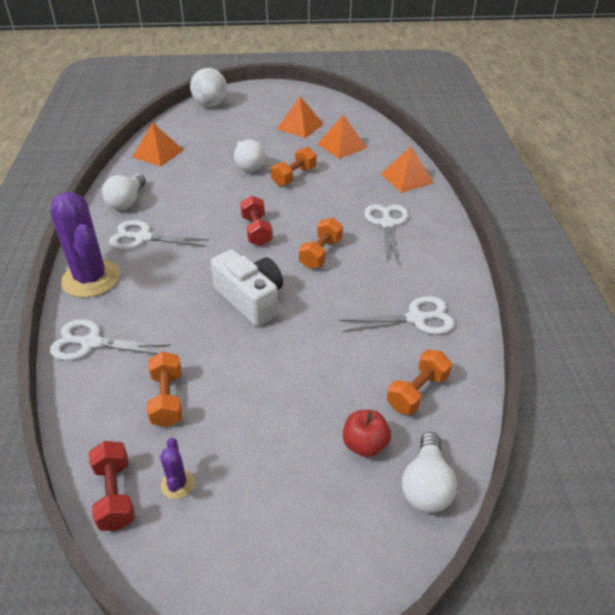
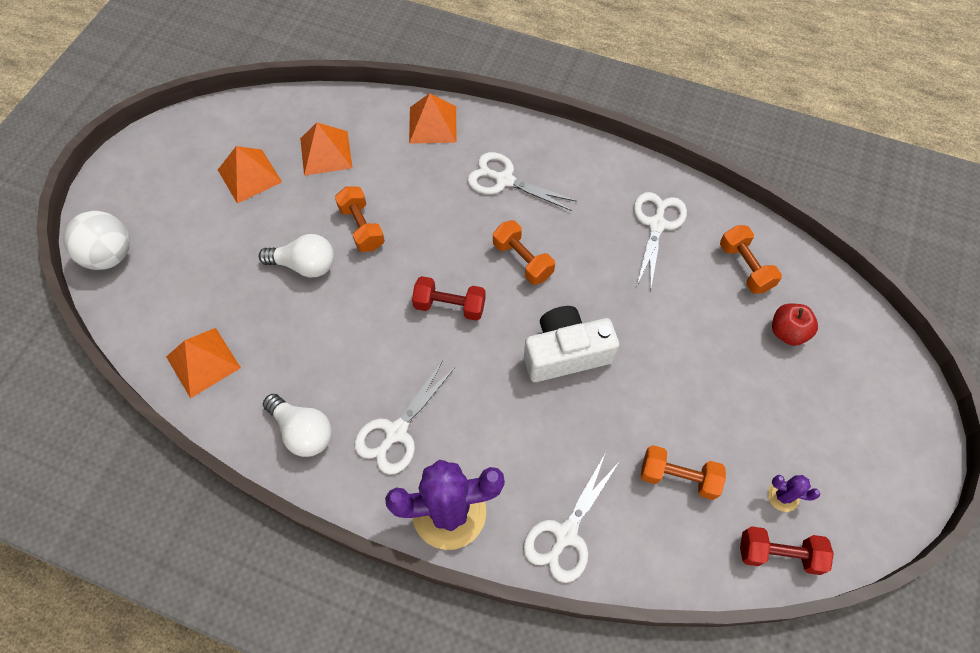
camera: 65 degrees left, 20 degrees up
(426, 485) = (840, 307): white light bulb -> none

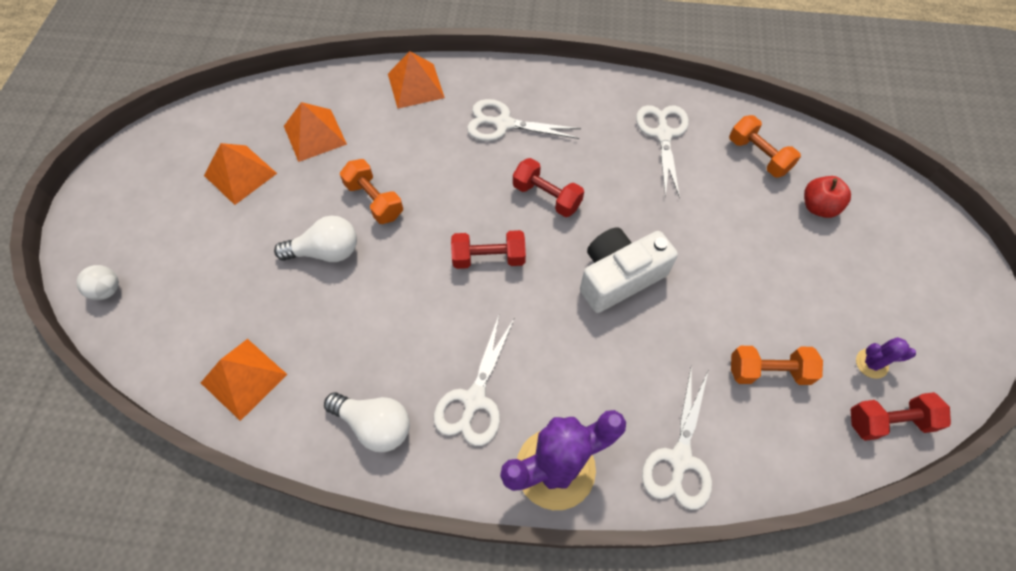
camera: 15 degrees left, 0 degrees up
(110, 256) = (107, 290): white ball -> white ball, size x0.55
(522, 260) = (546, 196): orange dumbbell -> red dumbbell

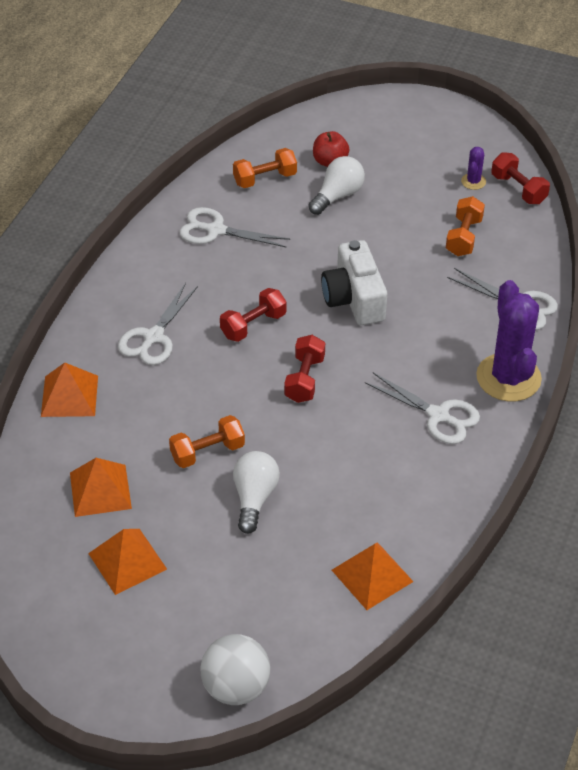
camera: 75 degrees left, 15 degrees down
(107, 290) = (236, 687): white ball -> white ball, size x1.83
(375, 424) = (442, 485): white light bulb -> white light bulb (337, 196)
(888, 421) = (518, 189): red dumbbell -> red dumbbell turned 45 degrees counterclockwise

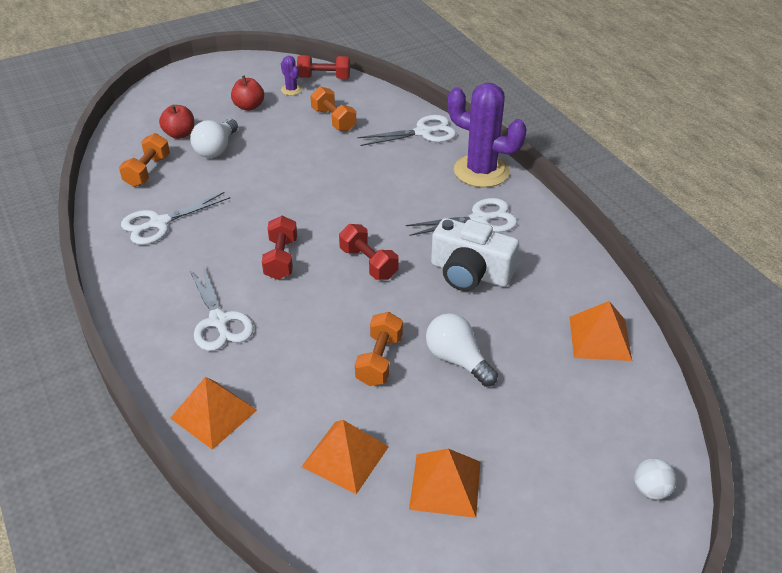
camera: 50 degrees left, 5 degrees down
(236, 687) = (651, 490): white ball -> white ball, size x0.55
(337, 196) = (216, 149): white light bulb -> white light bulb turned 150 degrees counterclockwise
(354, 298) = (322, 196): white camera -> white camera (470, 273)
(416, 173) = (249, 106): none -> red apple

